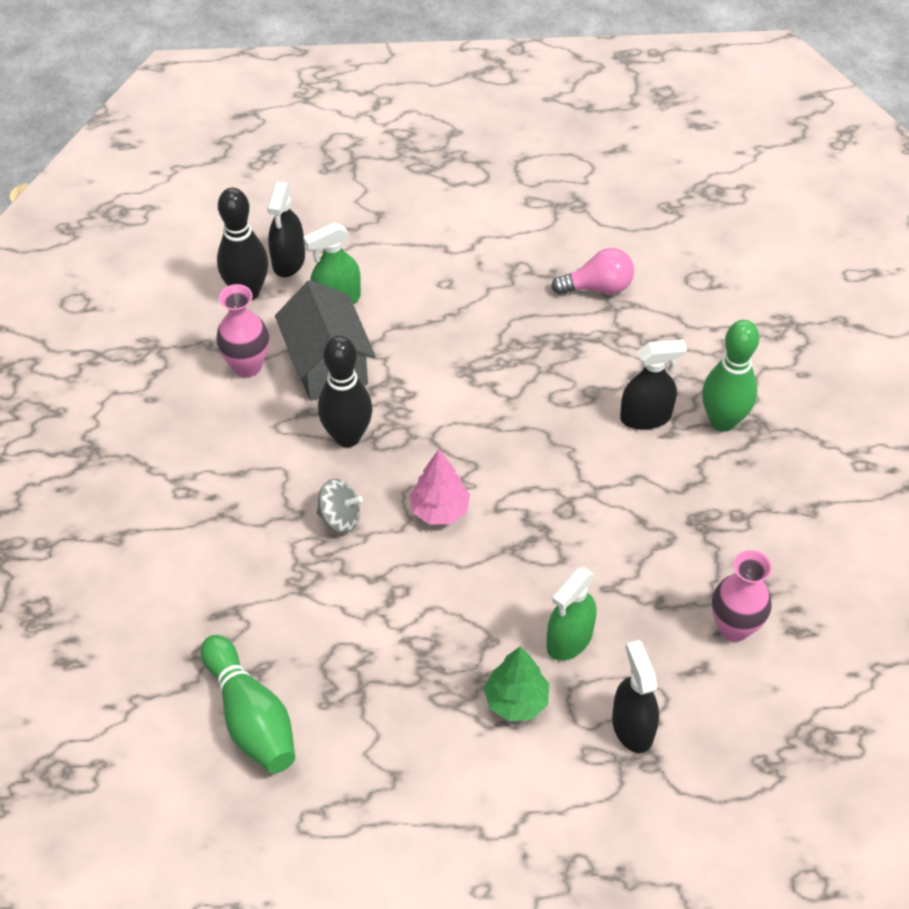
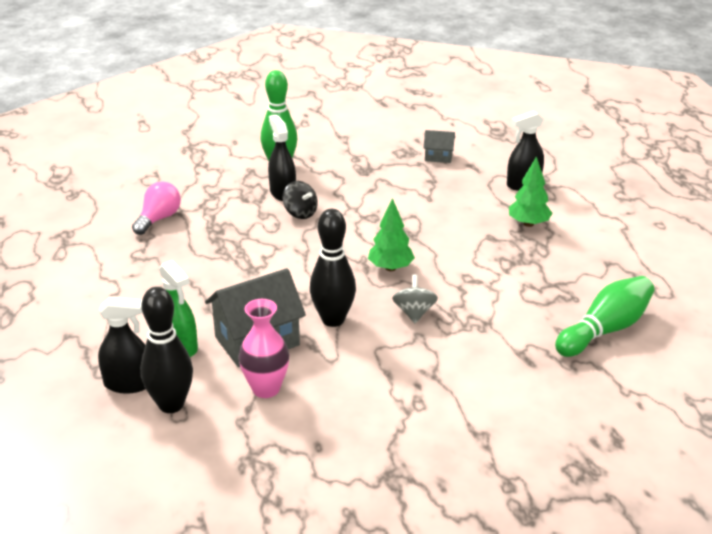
camera: 100 degrees left, 20 degrees down
(439, 510) = (390, 268): pink tree -> green tree
(569, 640) = (474, 209): green spray bottle -> none
(589, 431) = (300, 213): none -> black spinning top
(597, 287) = (158, 219): pink light bulb -> pink light bulb turned 45 degrees clockwise
(734, 627) = (438, 157): pink vase -> grey house

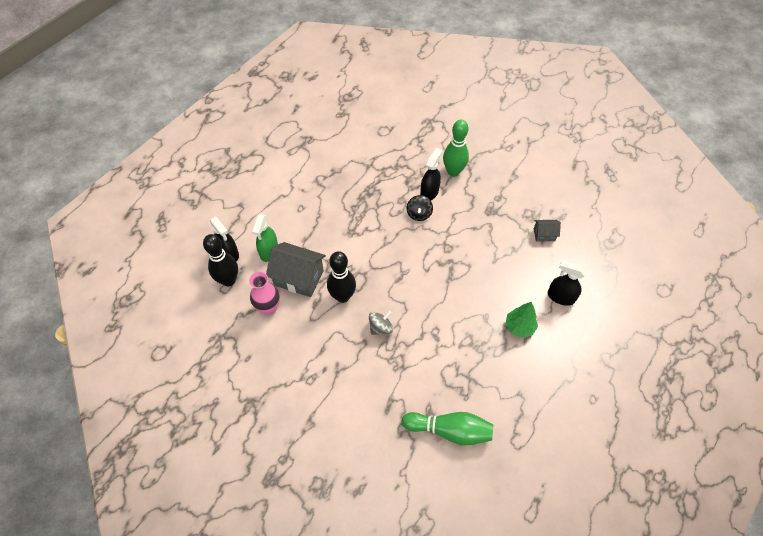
camera: 50 degrees right, 25 degrees up
(158, 219) = (355, 162): pink light bulb -> none
(390, 268) = (409, 290): green tree -> none
(438, 157) = (544, 234): grey house -> grey house turned 60 degrees counterclockwise

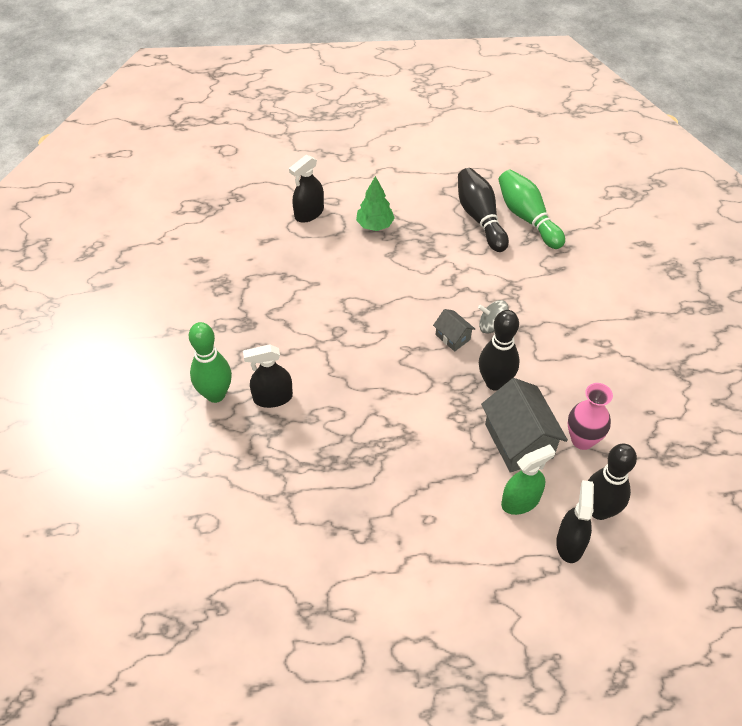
camera: 130 degrees left, 5 degrees down
(419, 214) = (316, 387): black spinning top -> none
(475, 398) = (480, 217): none -> black bowling pin
(544, 234) = (239, 262): grey house -> grey house (453, 337)
(560, 297) = (309, 213): black spray bottle -> black spray bottle turned 60 degrees clockwise

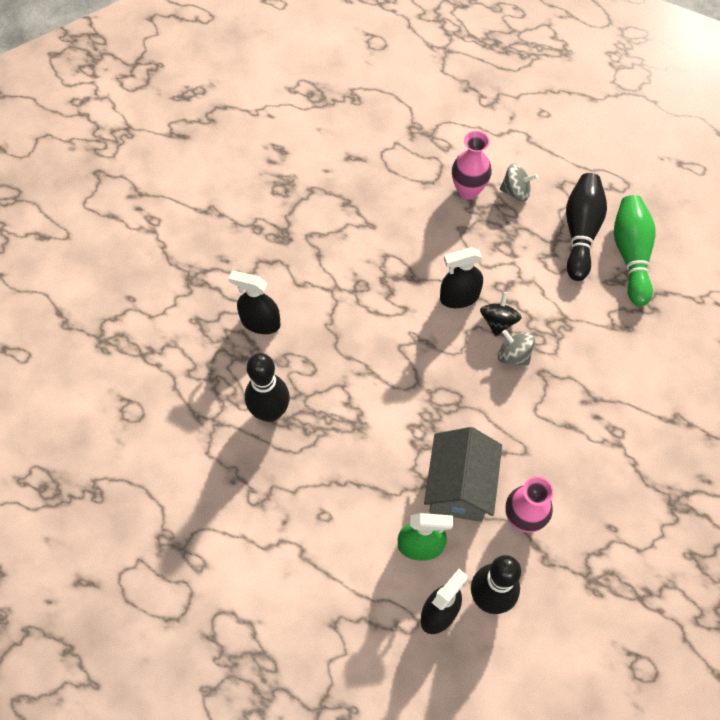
camera: 30 degrees right, 10 degrees up
(215, 394) = (212, 293): green bowling pin -> none
(309, 213) = (412, 147): black spray bottle -> black spray bottle (459, 297)
(375, 225) = (468, 190): green tree -> pink vase
(412, 210) = (516, 191): none -> grey spinning top
(453, 337) = (466, 347): grey house -> none
(463, 307) = (498, 321): none -> black spinning top
(495, 382) = (476, 415): black bowling pin -> black bowling pin (270, 412)

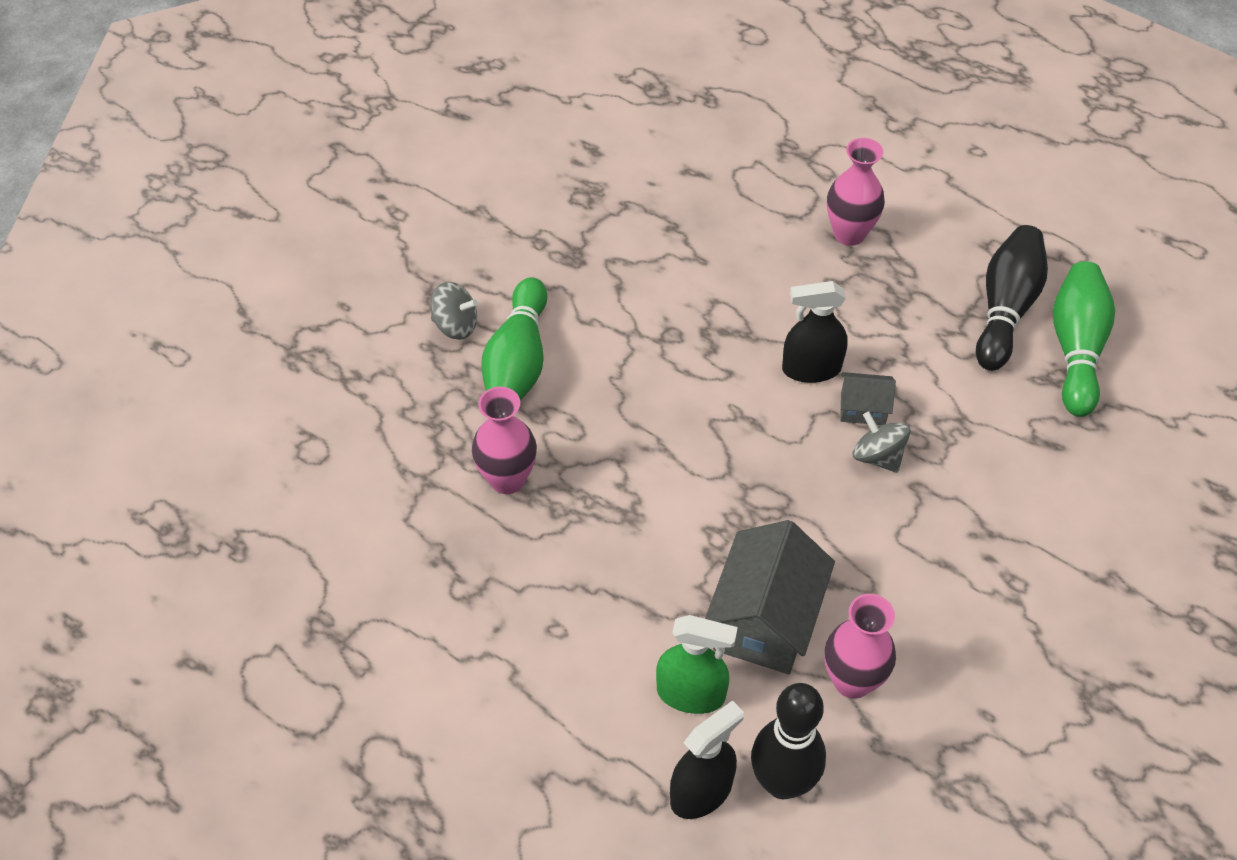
camera: 10 degrees right, 10 degrees down
(260, 322) = (518, 361): black spray bottle -> green bowling pin
(270, 412) = (507, 479): black bowling pin -> pink vase
(498, 321) = (863, 409): black spinning top -> grey house
(516, 191) = (919, 244): grey spinning top -> grey spinning top (455, 325)

